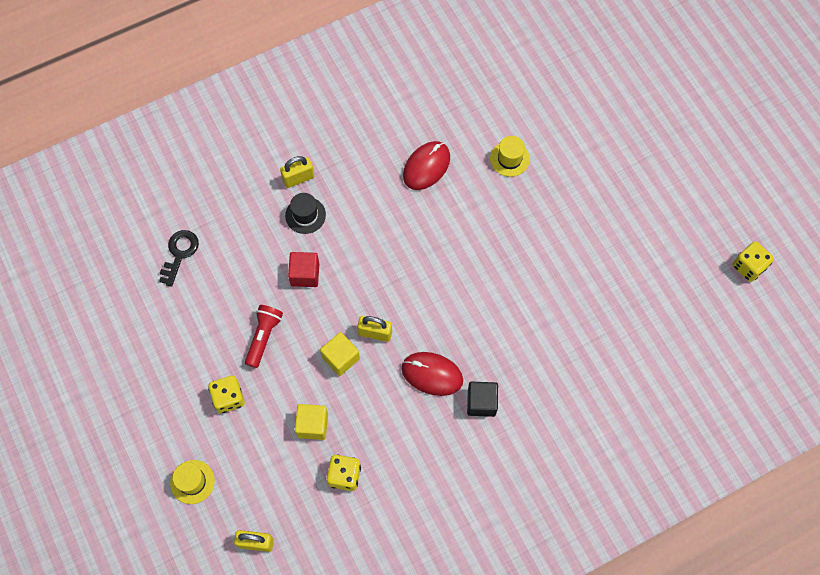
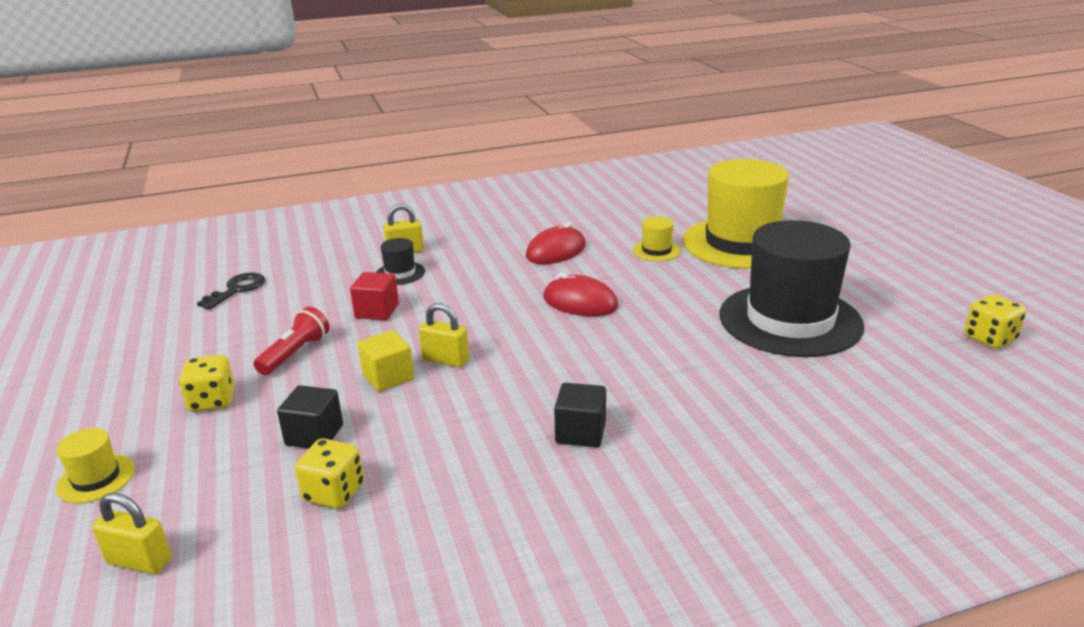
camera: 10 degrees right, 40 degrees down
(312, 425) = (314, 435): yellow cube -> black cube
(432, 374) = (512, 400): red mouse -> red mouse (580, 302)
(578, 139) = (741, 243): none -> yellow hat
(614, 256) = (790, 320): none -> black hat

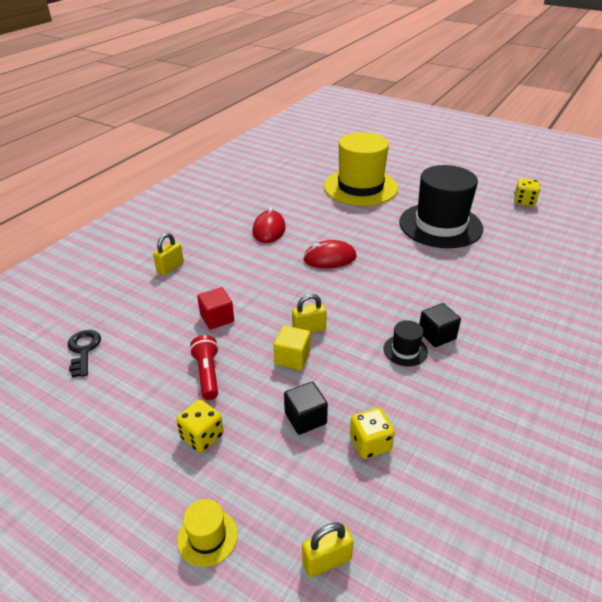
camera: 40 degrees left, 10 degrees up
(400, 273) = (191, 285): black hat -> black hat (405, 350)
(656, 251) = (324, 208): yellow hat -> none

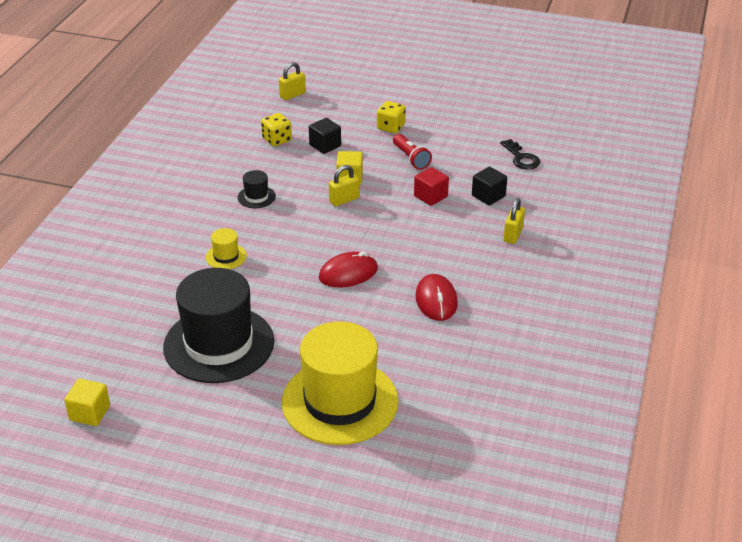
camera: 165 degrees right, 0 degrees up
(207, 537) = (360, 93): yellow hat -> yellow hat (226, 256)
(437, 335) = (229, 213): black cube -> black cube (488, 196)
(524, 201) = (90, 413): yellow dice -> yellow cube

